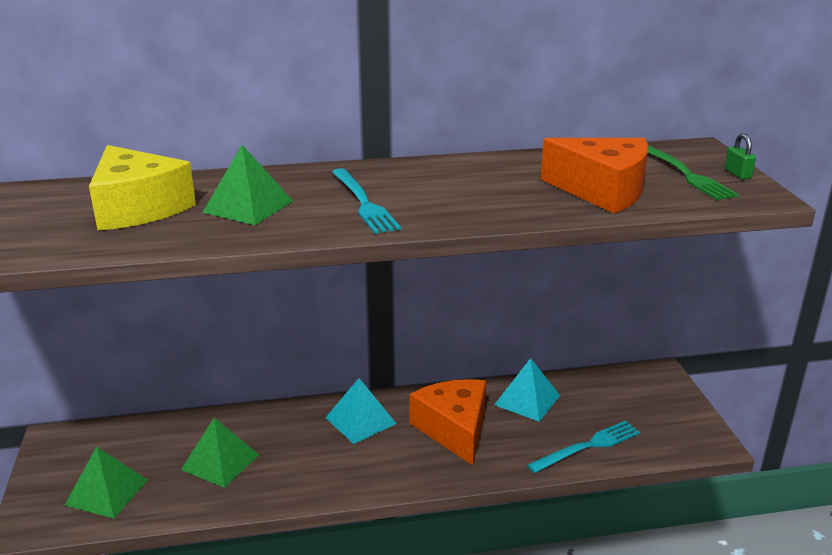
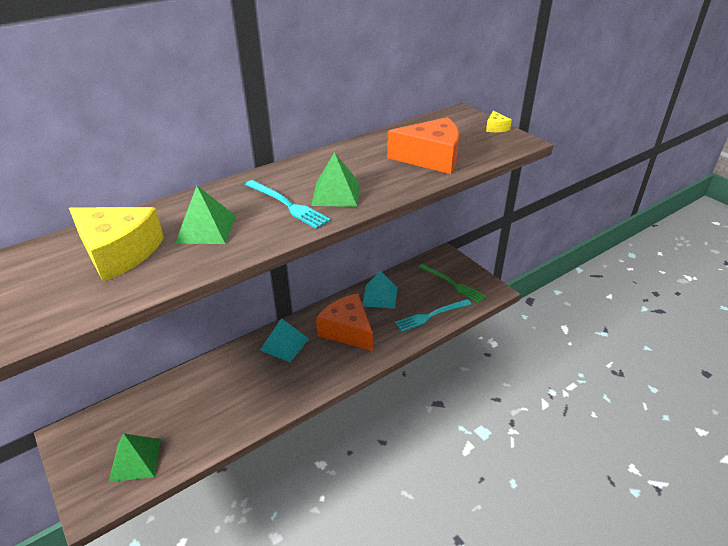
camera: 25 degrees left, 10 degrees up
(220, 462) = (206, 407): green pyramid -> green pyramid (336, 194)
(588, 446) = (431, 315): turquoise fork -> turquoise fork turned 150 degrees counterclockwise
(685, 173) = (467, 134): green fork -> green fork (453, 284)
(737, 174) = (496, 128): green padlock -> yellow cheese

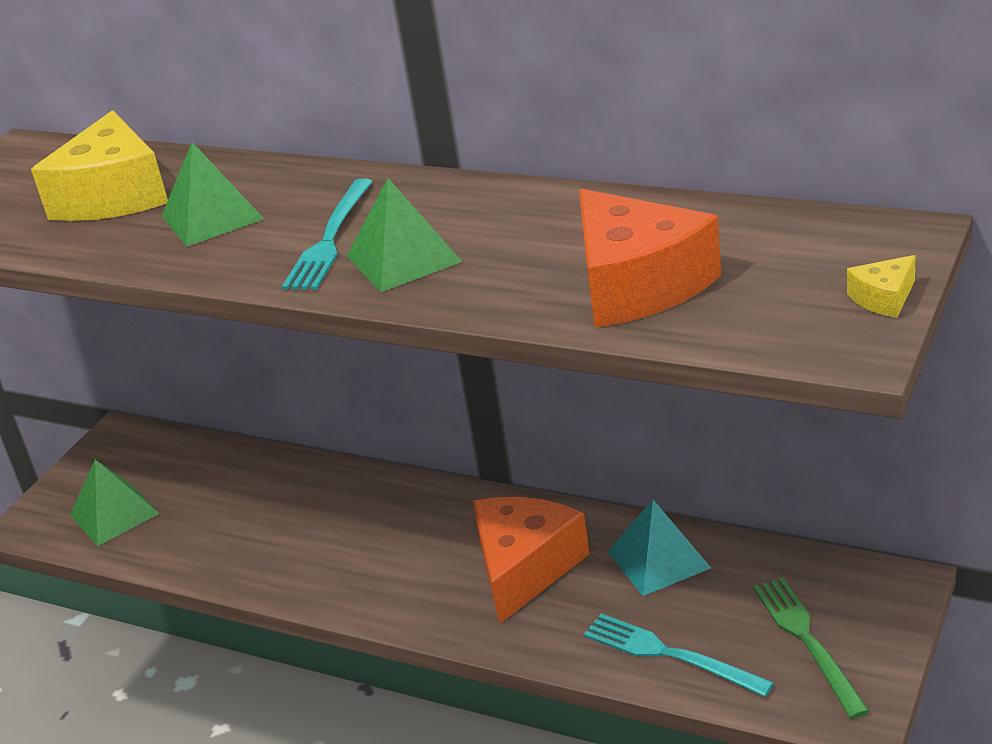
camera: 65 degrees right, 5 degrees down
(284, 344) = (428, 517): turquoise pyramid -> none
(453, 284) = (807, 641): green fork -> green fork turned 150 degrees clockwise

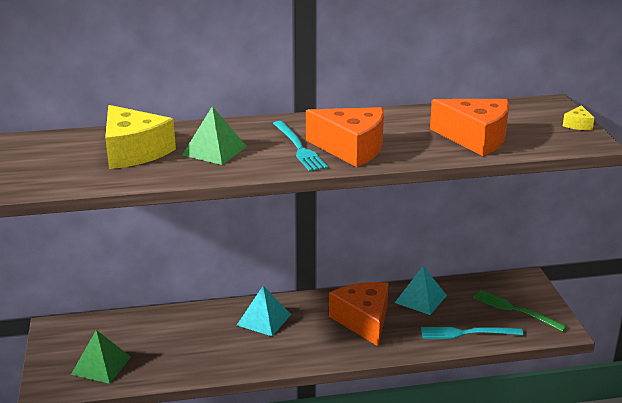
camera: 40 degrees left, 5 degrees down
(382, 514) = (264, 319): none -> turquoise pyramid
(403, 258) = (351, 148): green pyramid -> orange cheese

